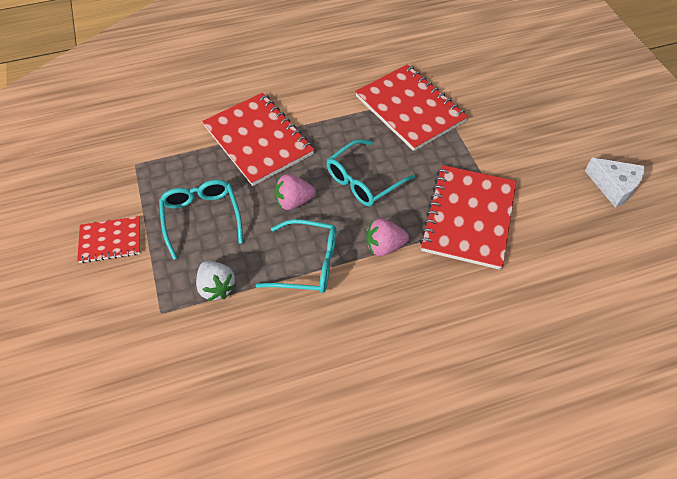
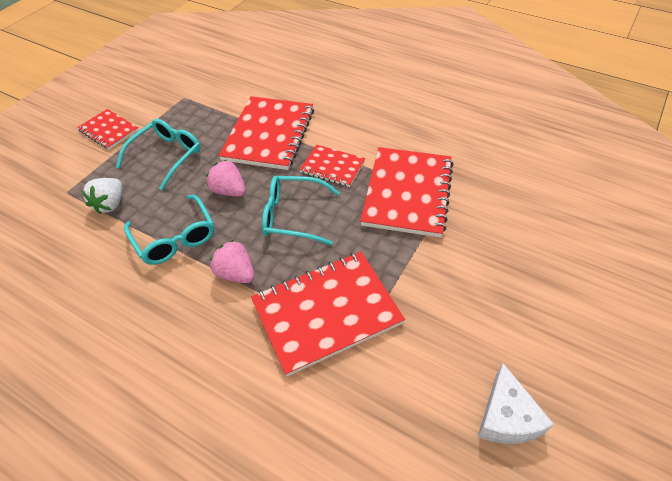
camera: 50 degrees right, 5 degrees down
(339, 128) = (332, 167): none -> red notebook

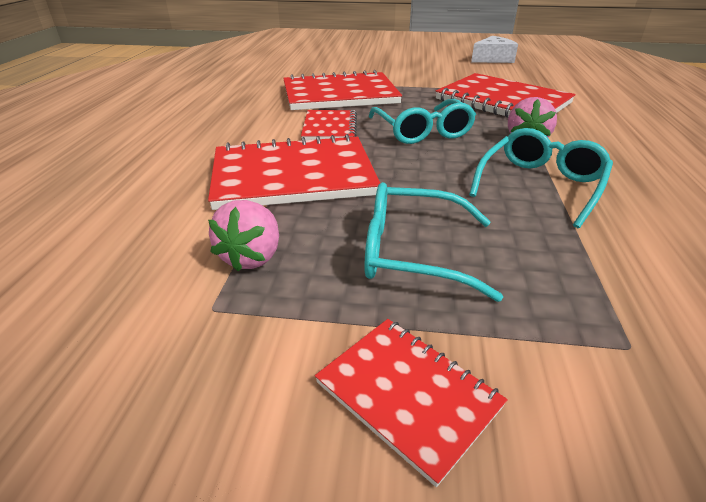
camera: 115 degrees left, 15 degrees down
(108, 130) = (408, 394): red notebook -> red notebook turned 60 degrees counterclockwise
(110, 204) = (573, 266): white strawberry -> none
(229, 191) = (427, 174): pink strawberry -> pink strawberry (252, 257)

